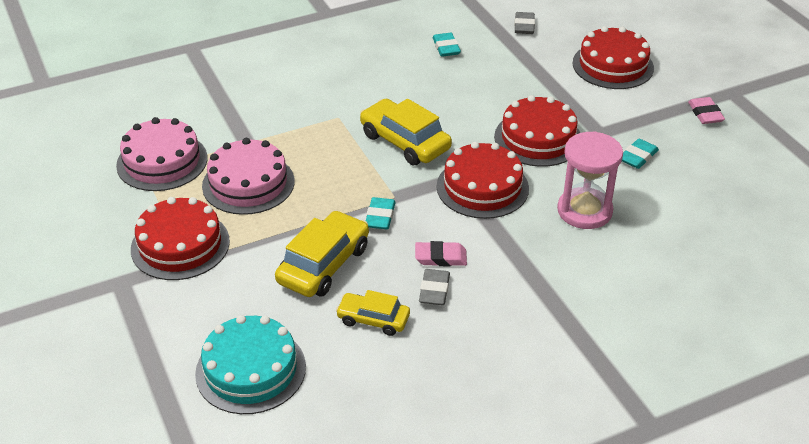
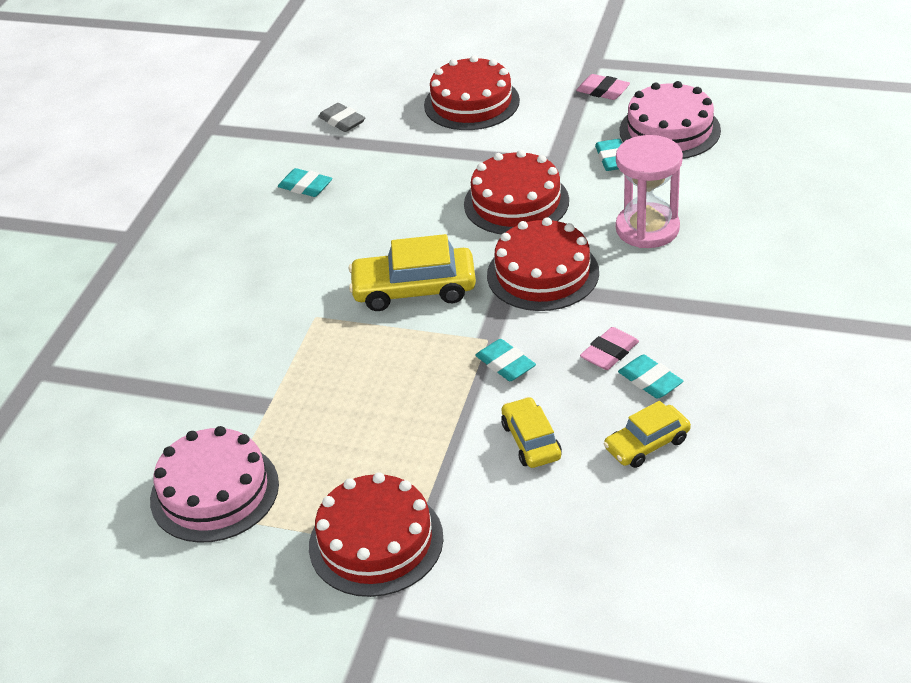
camera: 45 degrees left, 0 degrees up
(248, 183) = (339, 437): pink cake -> pink cake (669, 130)
(250, 370) = (628, 573): turquoise cake -> none
(323, 264) = (531, 441): yellow car -> yellow car, size x0.61
(434, 290) = (650, 380): grey eraser -> turquoise eraser

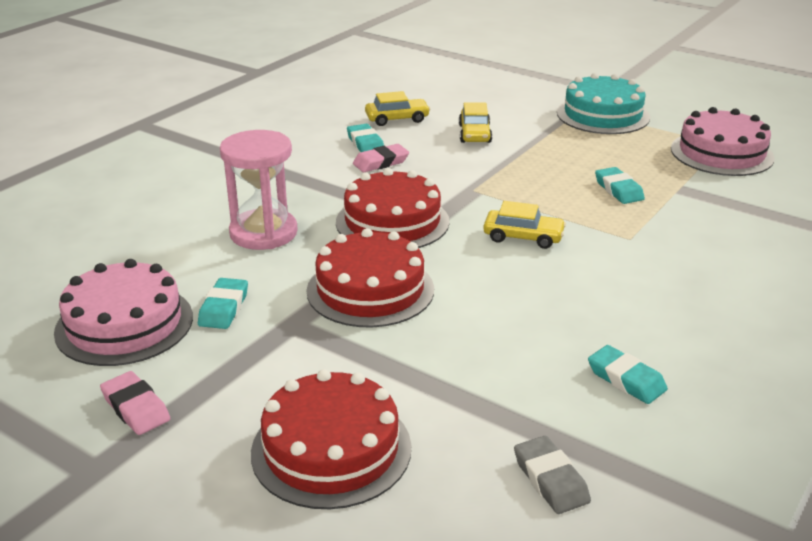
camera: 165 degrees left, 10 degrees down
(376, 541) = (603, 115): red cake -> turquoise cake
(414, 289) = (523, 237): yellow car -> yellow car, size x0.61
(505, 364) = (467, 172): turquoise eraser -> turquoise eraser (618, 190)

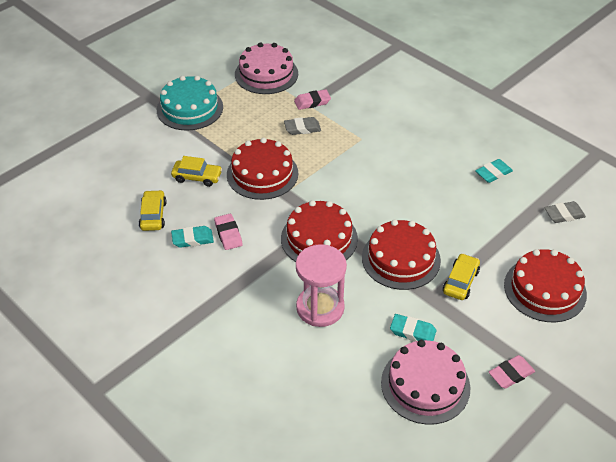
camera: 80 degrees left, 15 degrees up
(503, 171) = (262, 174): none -> red cake
(523, 237) = (351, 181): yellow car -> yellow car (460, 281)
(618, 190) = (302, 128): turquoise eraser -> grey eraser
(686, 192) = (312, 102): none -> pink eraser

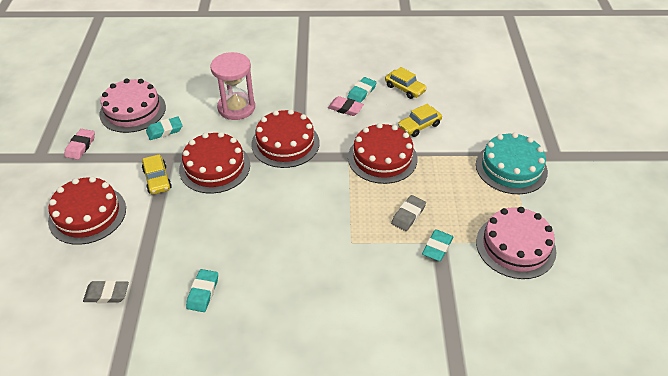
camera: 135 degrees right, 0 degrees up
(312, 102) = (437, 247): pink eraser -> turquoise eraser
(564, 215) = (107, 294): grey eraser -> grey eraser turned 60 degrees clockwise

